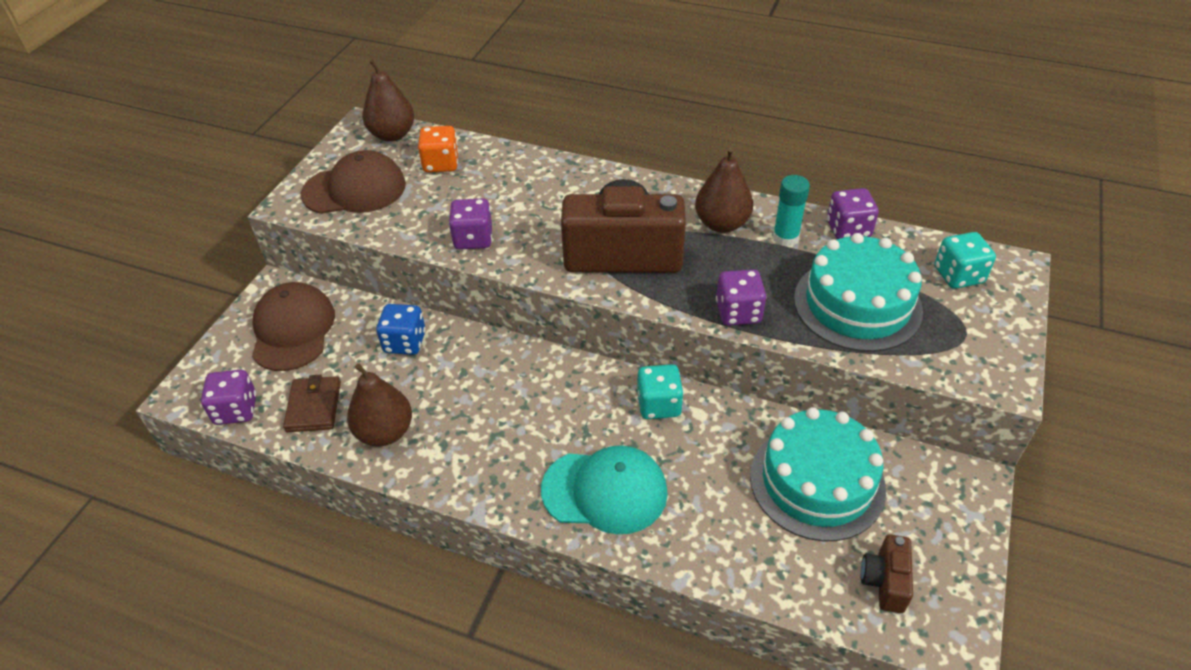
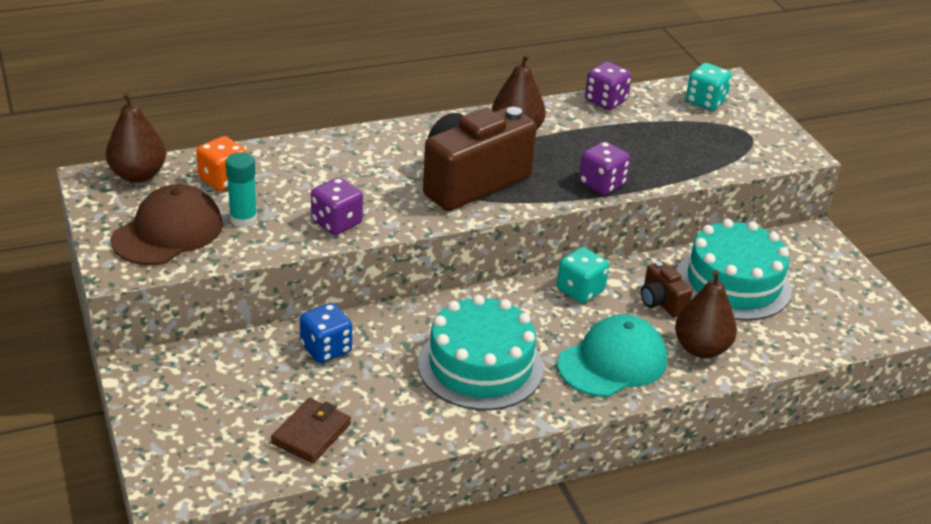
camera: 45 degrees left, 10 degrees down
(236, 410) = (241, 474): purple dice -> none
(293, 330) = (205, 391): brown cap -> none
(313, 407) = (311, 433): brown wallet -> brown wallet turned 75 degrees clockwise
(385, 432) = (399, 416): brown pear -> brown pear (701, 348)
(785, 237) = (571, 123): turquoise glue stick -> turquoise glue stick (243, 219)
(857, 304) = (668, 145): turquoise cake -> turquoise cake (480, 366)
(884, 581) = (832, 316): brown camera -> brown camera (661, 302)

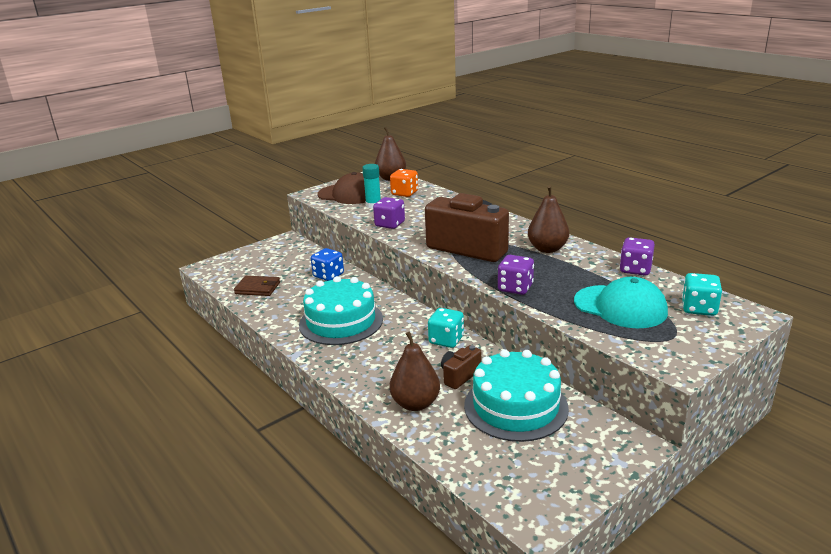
camera: 75 degrees right, 10 degrees down
(612, 362) = (374, 367): turquoise cap -> turquoise cap (620, 307)

